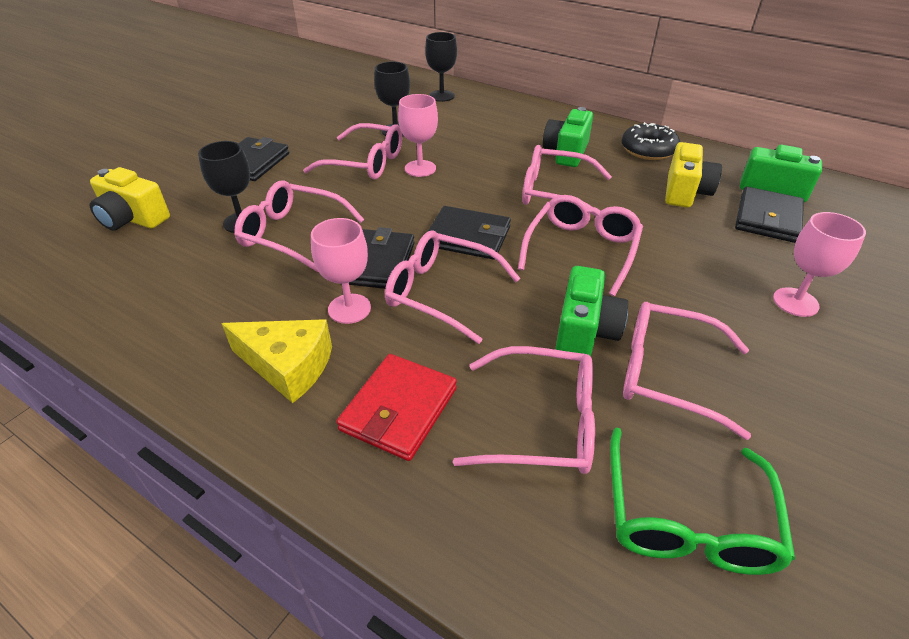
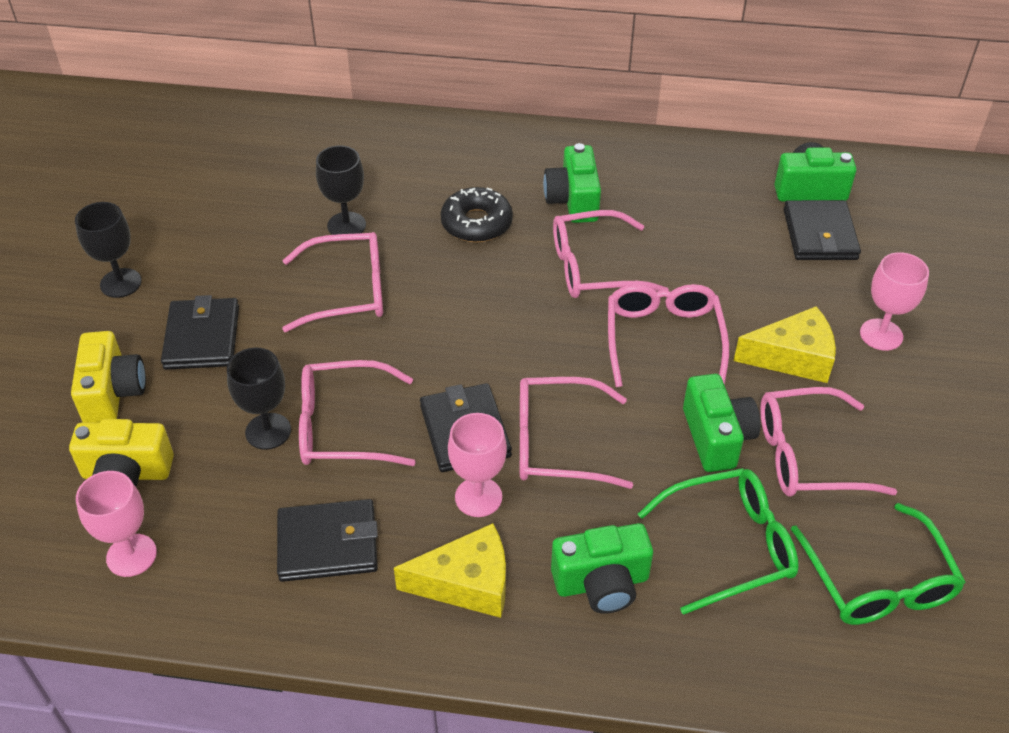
camera: 25 degrees left, 5 degrees up
(399, 409) = (601, 583): red wallet -> green camera
(420, 168) = (420, 279): pink goblet -> pink goblet (131, 555)
(441, 96) = (363, 144): black goblet -> black goblet (121, 283)
(468, 236) = (539, 361): black wallet -> black wallet (328, 543)
(541, 422) = (729, 545): pink glasses -> green glasses
(648, 150) = (660, 168): black donut -> black donut (476, 223)
(685, 192) = (727, 223): yellow camera -> yellow camera (113, 393)
(694, 294) = (793, 357): none -> yellow cheese

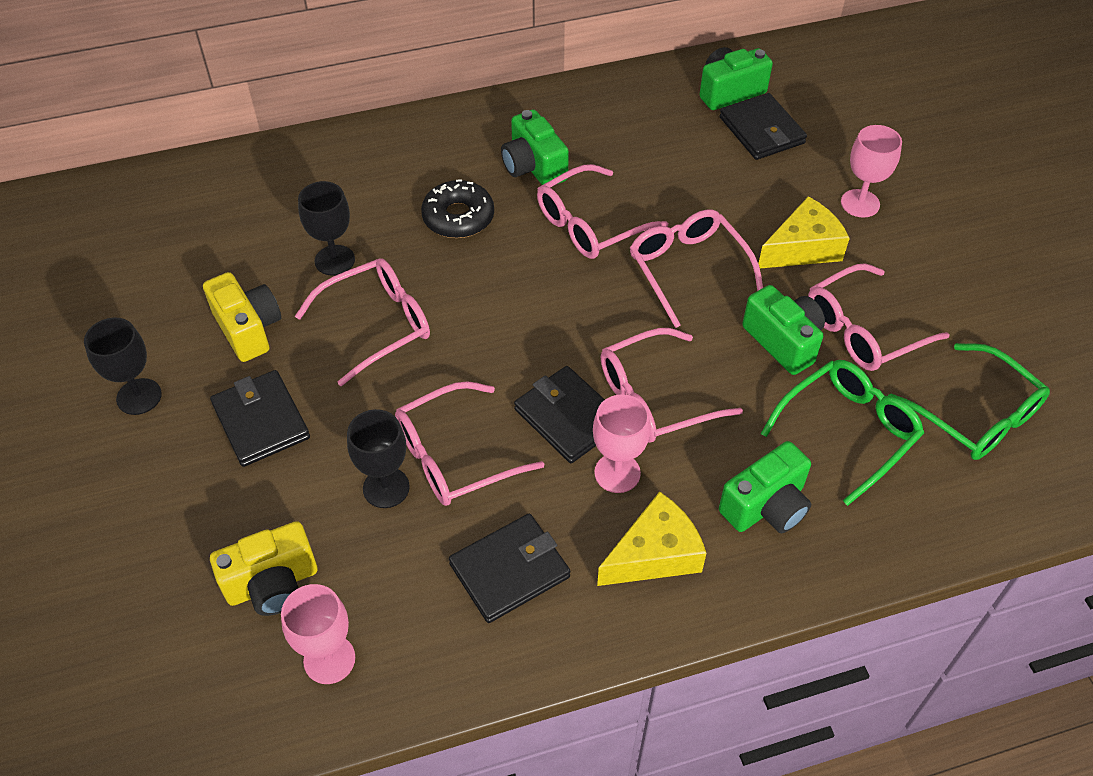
camera: 25 degrees left, 5 degrees up
(113, 393) = (205, 510): yellow camera -> yellow camera (248, 329)

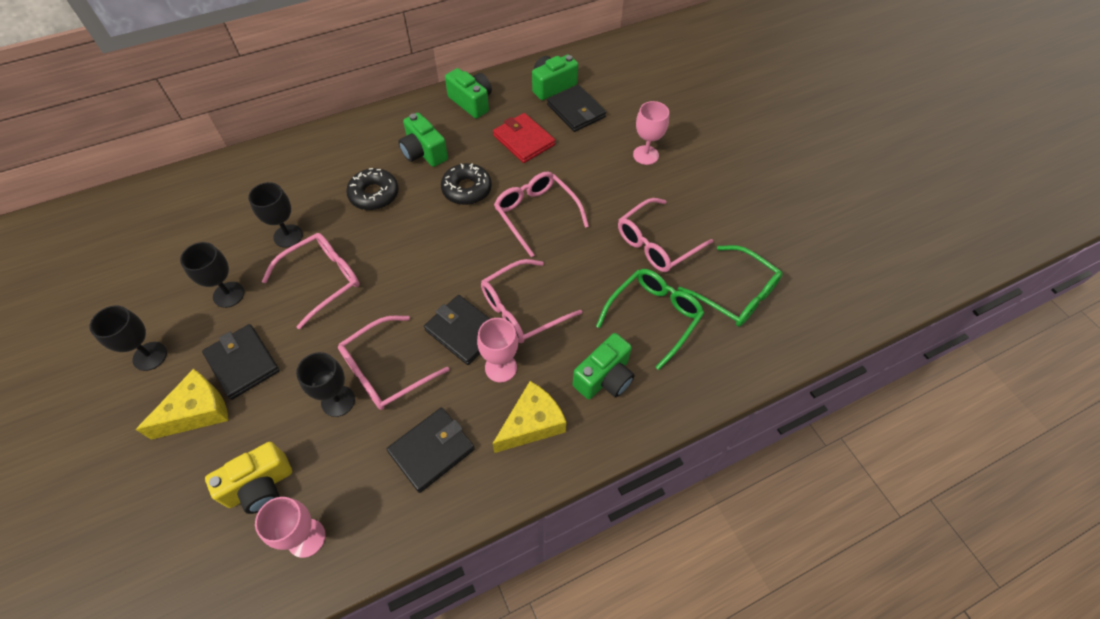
camera: 10 degrees left, 5 degrees up
(248, 329) = (228, 294): yellow camera -> black goblet
(591, 224) = (467, 189): pink glasses -> black donut
(680, 164) = (523, 140): none -> red wallet
(783, 341) = (605, 258): green camera -> green camera (471, 102)
(802, 248) = (611, 190): yellow cheese -> yellow cheese (197, 411)

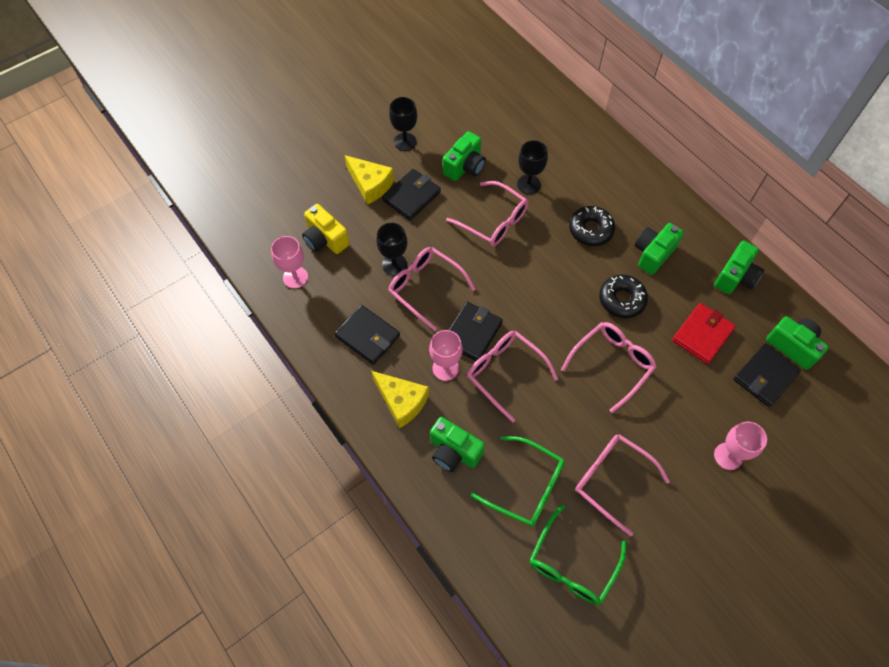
camera: 80 degrees right, 5 degrees up
(228, 294) = (465, 167): black goblet -> green camera

